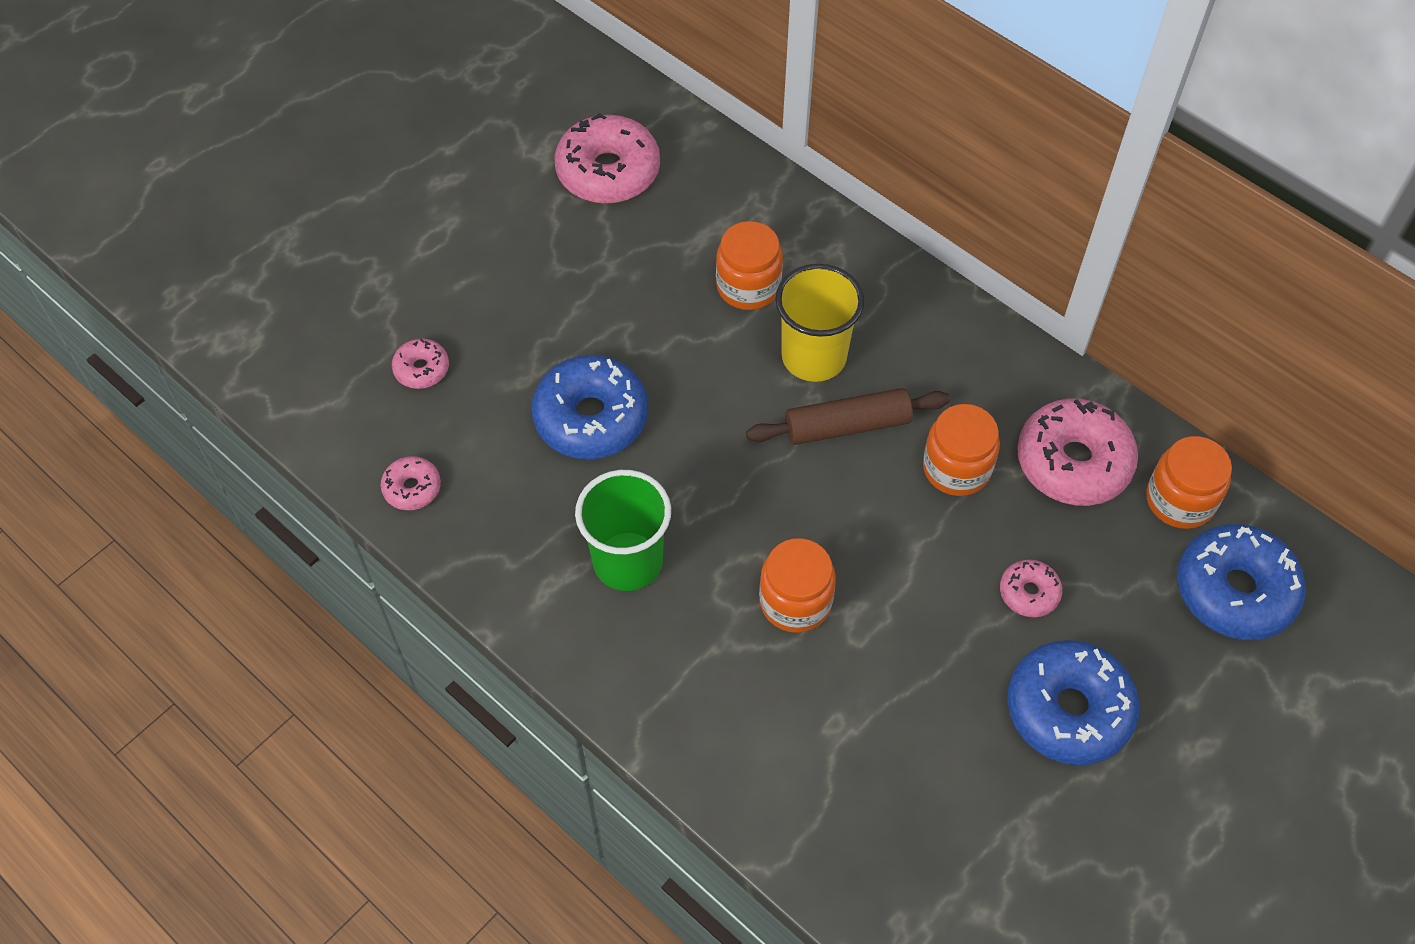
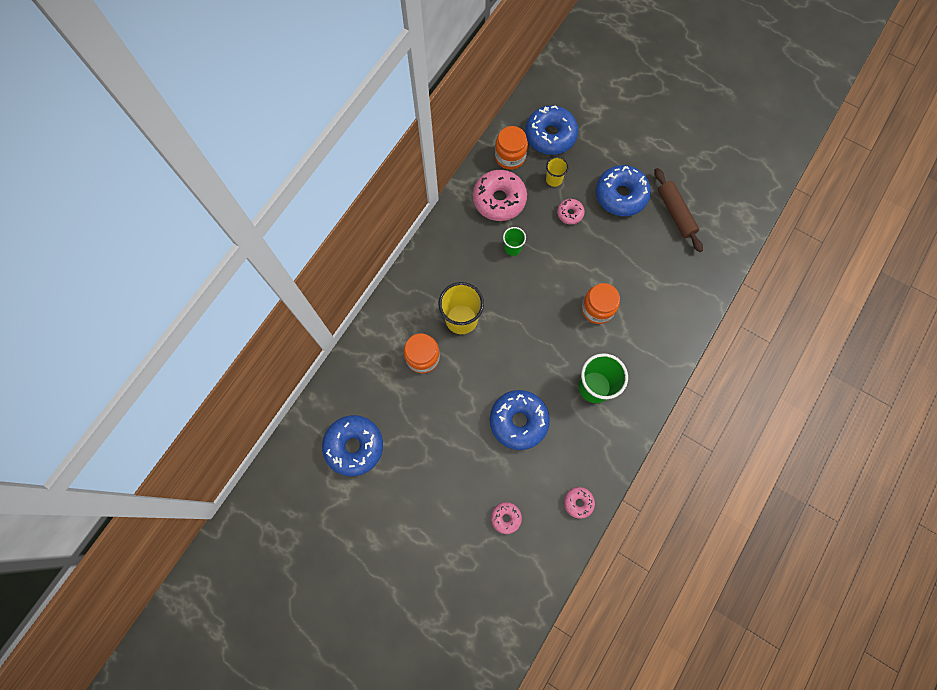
camera: 100 degrees left, 15 degrees up
(608, 172) = (354, 446): pink donut -> blue donut
(847, 426) = (499, 298): brown rolling pin -> brown rolling pin (675, 213)
(956, 468) = (512, 248): orange jar -> green cup
(1117, 577) = (554, 179): none -> yellow cup

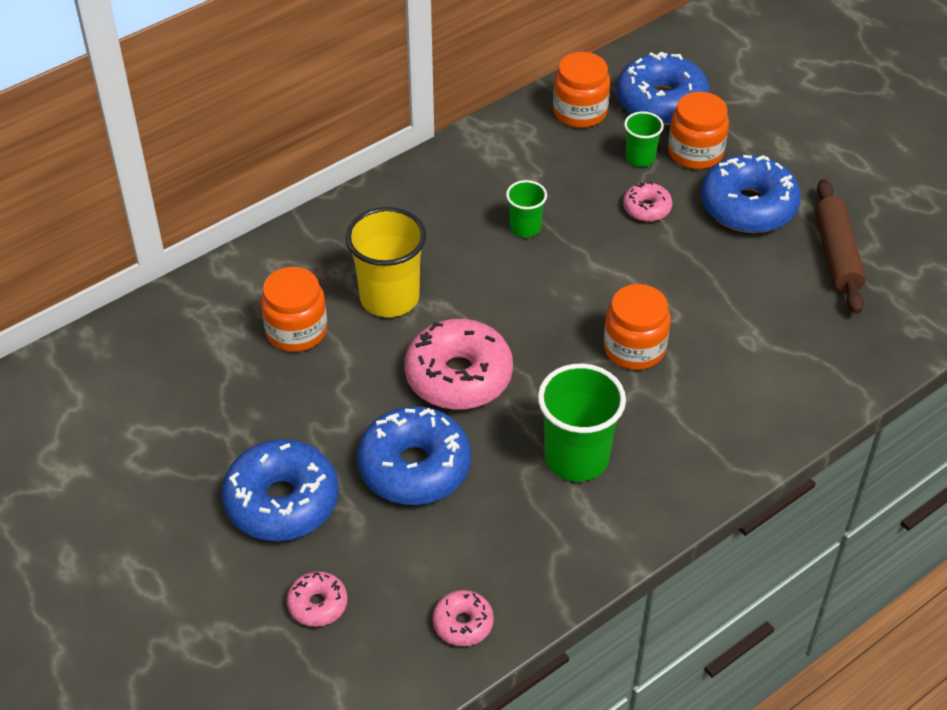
camera: 20 degrees right, 25 degrees down
(354, 446) = (114, 419): blue donut -> blue donut (282, 501)
(499, 200) = (534, 161): pink donut -> pink donut (458, 376)
(554, 179) = (640, 158): yellow cup -> green cup
(581, 166) = (695, 152): none -> orange jar

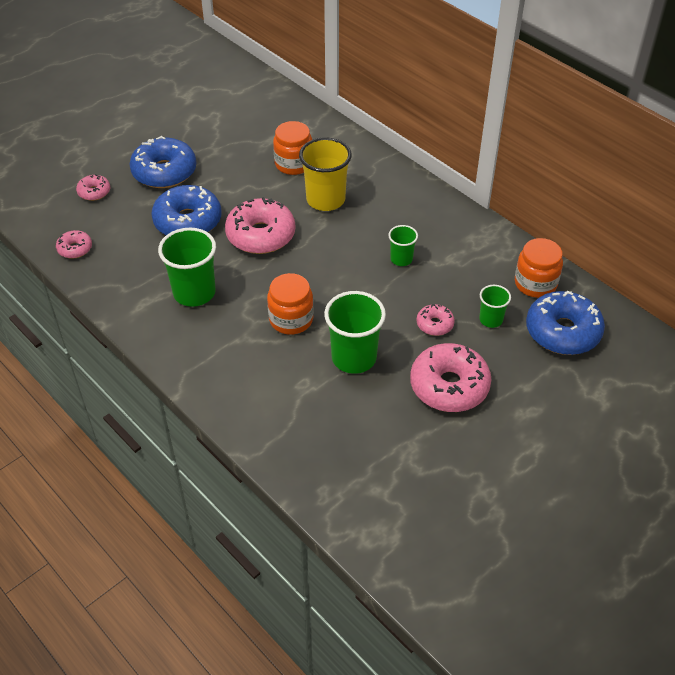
camera: 85 degrees right, 0 degrees up
(695, 152) = (506, 353): orange jar -> none
(704, 289) = (354, 358): none -> green cup
(748, 206) = (449, 386): blue donut -> pink donut
(837, 254) = (403, 443): brown rolling pin -> none

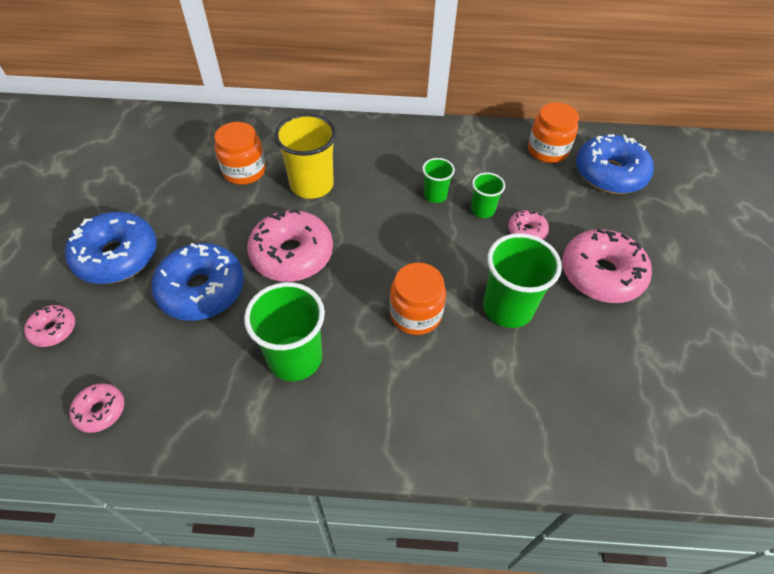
camera: 45 degrees left, 5 degrees up
(491, 319) = (557, 198): green cup -> green cup (482, 210)

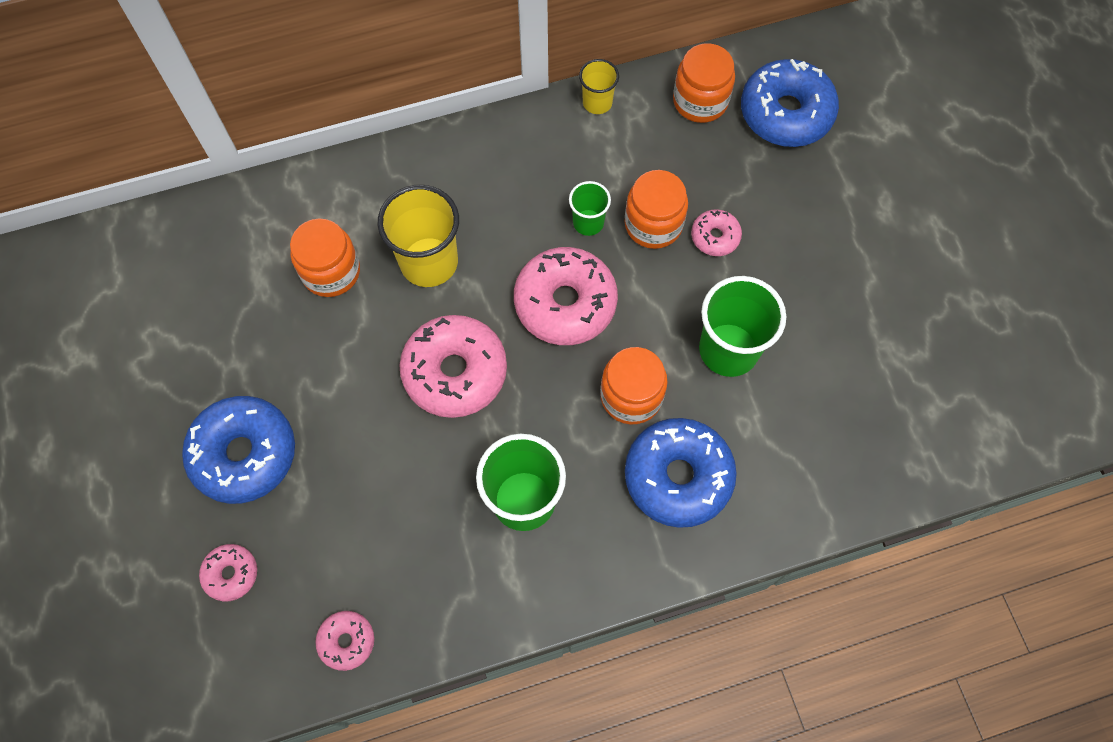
camera: 20 degrees left, 15 degrees up
(202, 290) = (374, 458): blue donut -> blue donut (678, 476)
(473, 132) = (597, 102): none -> yellow cup
(482, 210) = (653, 224): green cup -> orange jar
(601, 274) = (816, 267): pink donut -> pink donut (565, 303)

